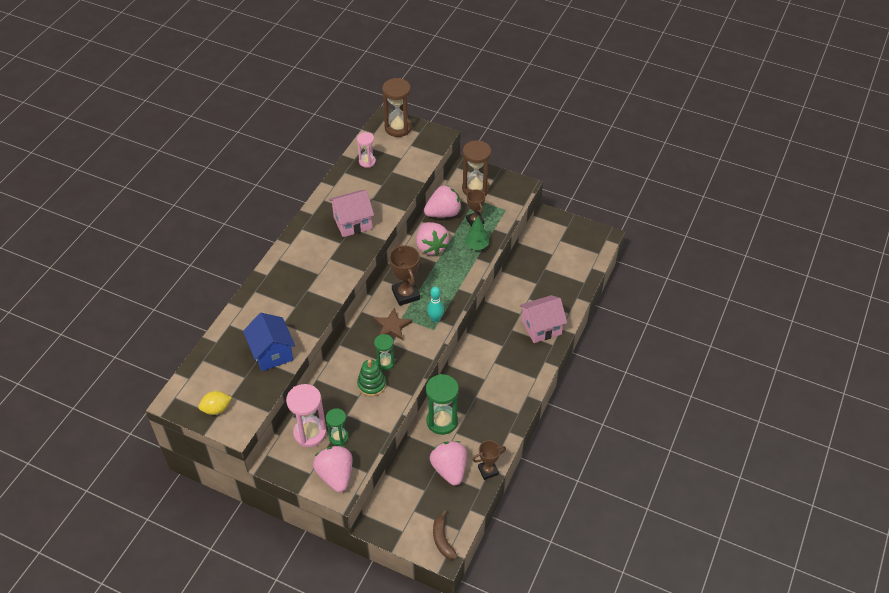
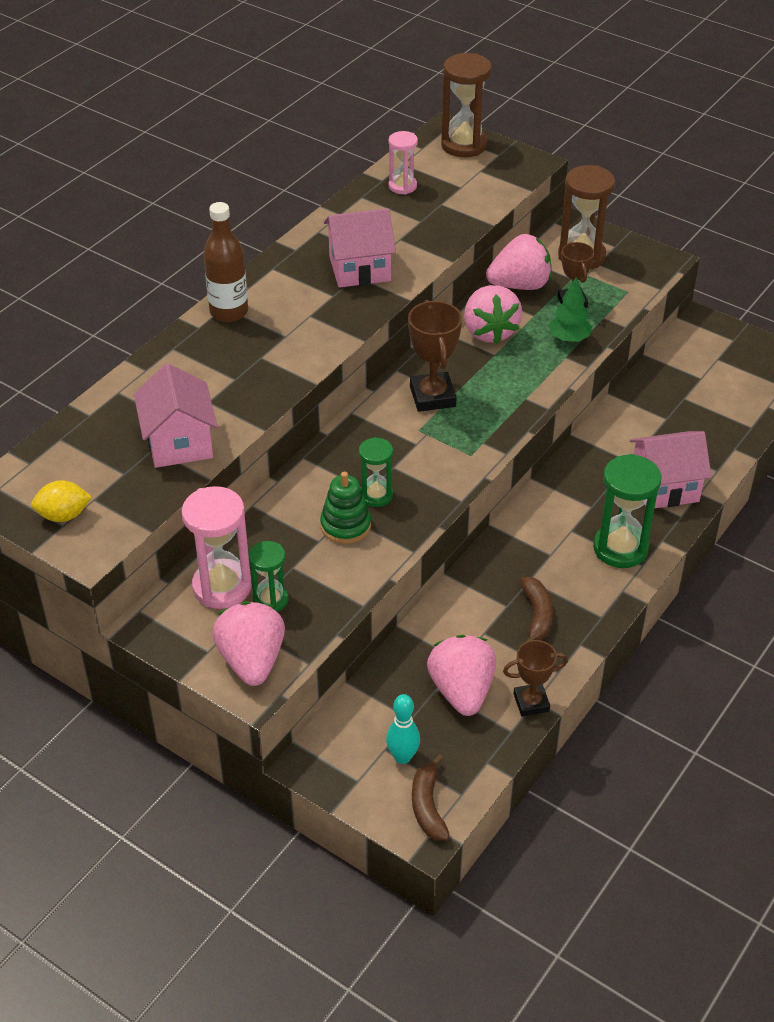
camera: 10 degrees right, 5 degrees down
(272, 353) = (179, 443): blue house -> pink house
(282, 262) = (229, 312): none -> brown bottle
(392, 326) = (400, 441): brown star -> none
(435, 319) = (477, 439): turquoise bowling pin -> turquoise bowling pin (402, 757)
(442, 421) = (462, 611): green hourglass -> green hourglass (620, 548)
(483, 417) = (536, 615): none -> brown banana

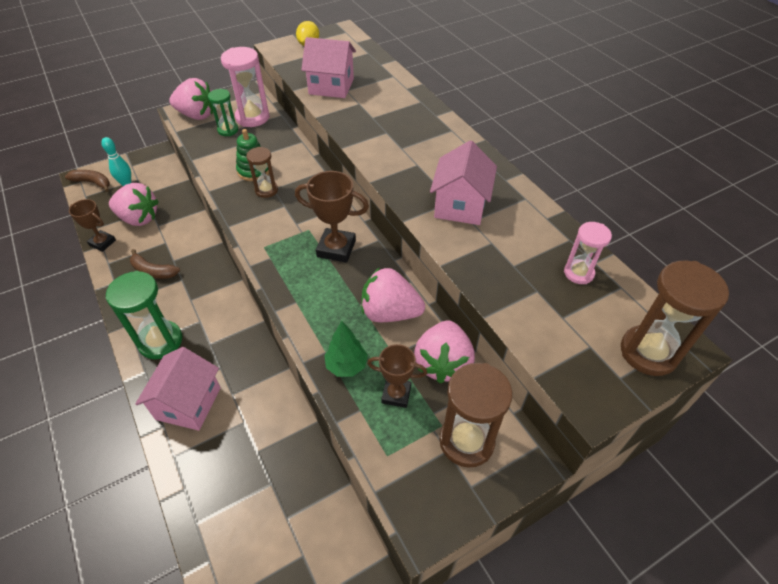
camera: 115 degrees right, 5 degrees up
(229, 312) = (444, 131): brown bottle -> none
(376, 495) = (266, 190): green hourglass -> brown hourglass
(531, 702) = (102, 243): brown trophy -> brown trophy turned 75 degrees counterclockwise

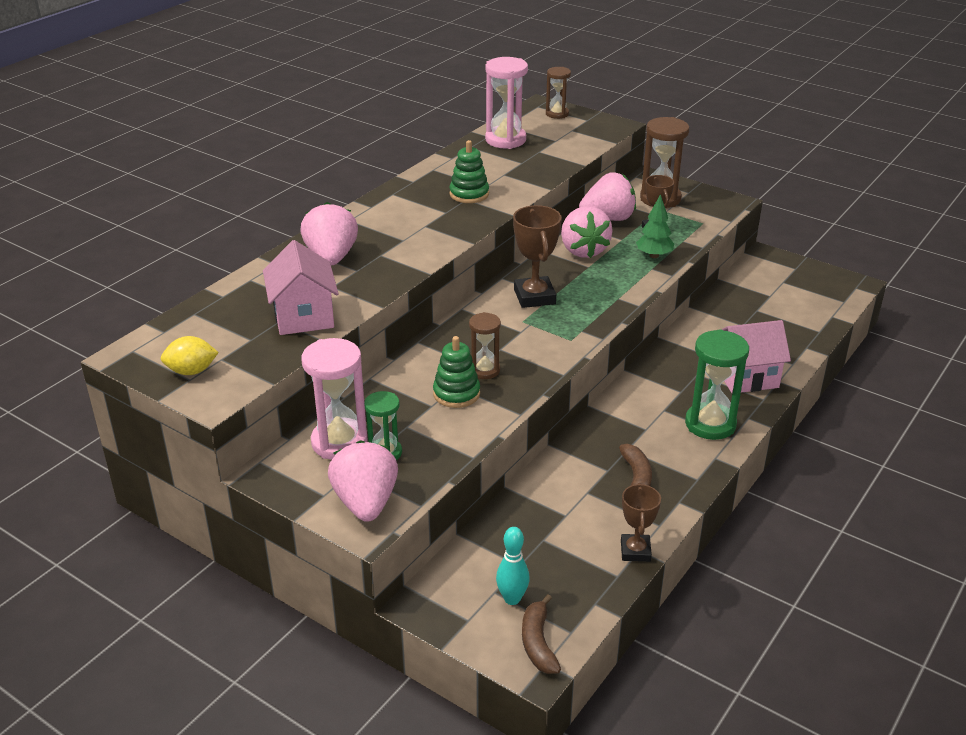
camera: 115 degrees left, 15 degrees down
(139, 218) = (568, 541): pink strawberry -> pink strawberry (331, 257)
(460, 206) = (469, 194): pink house -> green stacking toy
(578, 273) = (505, 140): pink hourglass -> pink hourglass, size x1.67
(648, 352) = (557, 114): brown hourglass -> brown hourglass, size x0.60

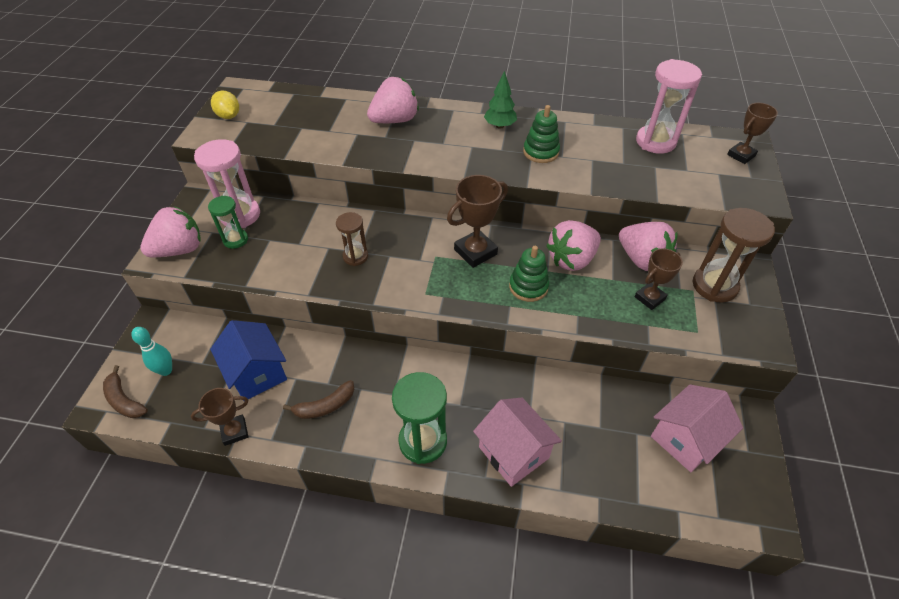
camera: 65 degrees right, 15 degrees up
(303, 316) = (311, 135): pink house -> pink house (685, 439)
(456, 393) = (318, 251): green stacking toy -> green stacking toy (528, 287)
(538, 643) = (124, 400): brown banana -> brown banana turned 105 degrees counterclockwise
(557, 114) = (741, 155): brown hourglass -> brown trophy
(563, 520) = (257, 373): none -> blue house
(654, 255) = (601, 310): green tree -> green tree (499, 126)

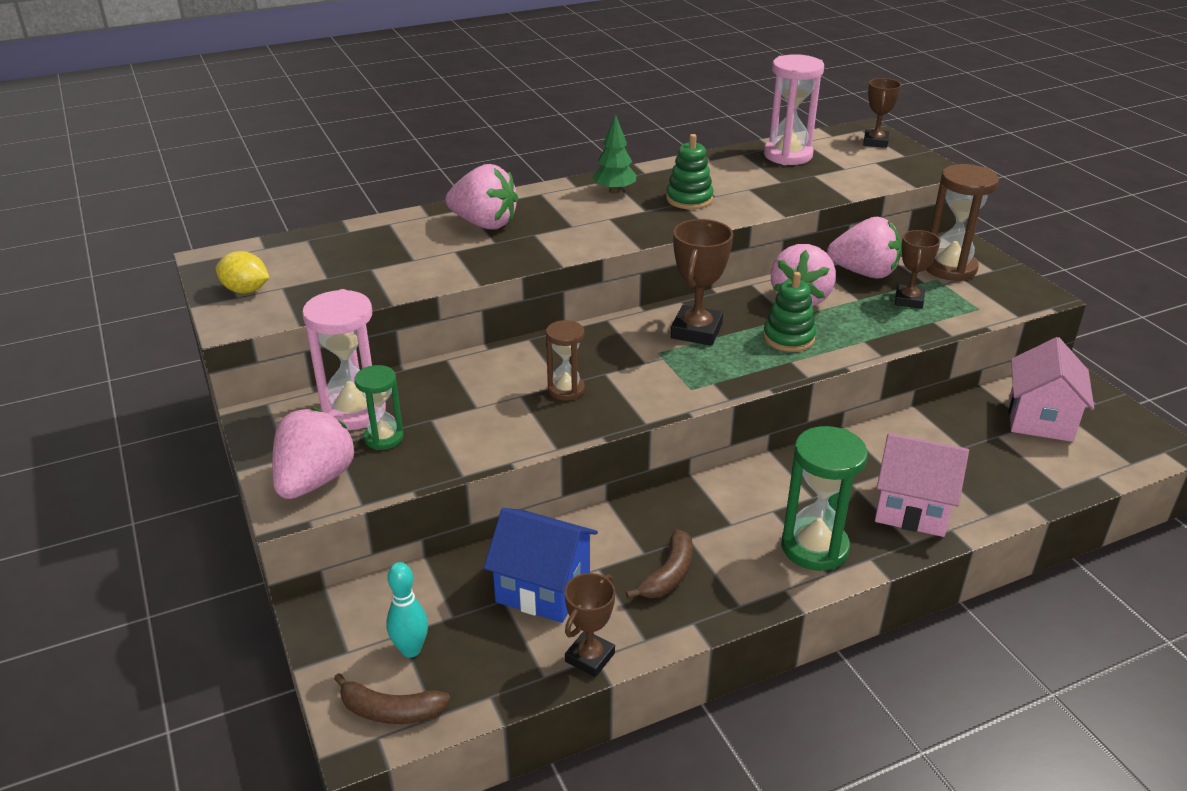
camera: 35 degrees left, 15 degrees down
(395, 120) = (484, 224): pink strawberry -> pink strawberry turned 90 degrees clockwise

